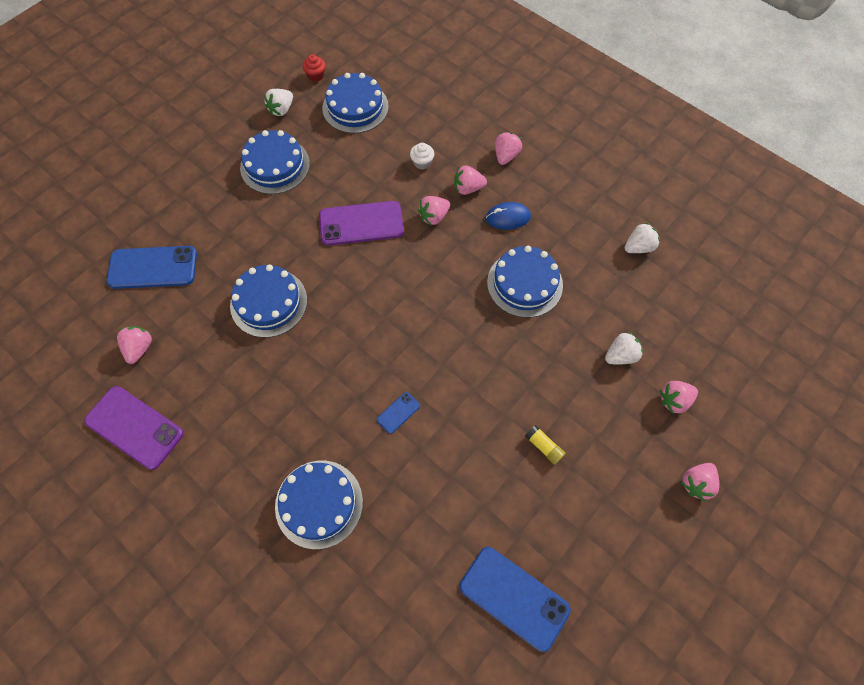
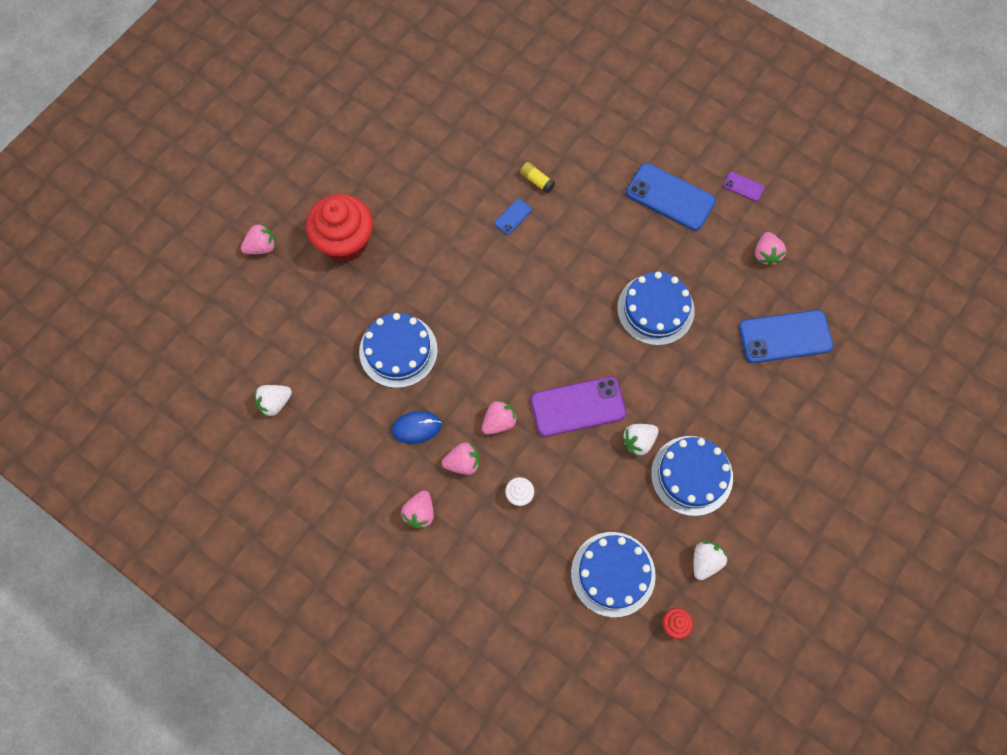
camera: 175 degrees right, 5 degrees up
(134, 427) = (743, 186): purple phone -> purple phone, size x0.46
(319, 503) = (569, 142): blue cake -> none
(514, 598) = (408, 92): blue phone -> blue phone (670, 197)
(544, 447) = (382, 199): yellow glue stick -> yellow glue stick (537, 181)
(583, 399) = (345, 241): none -> red cupcake
(620, 355) = (306, 284): white strawberry -> white strawberry (638, 441)
(696, 483) = (253, 181): pink strawberry -> none

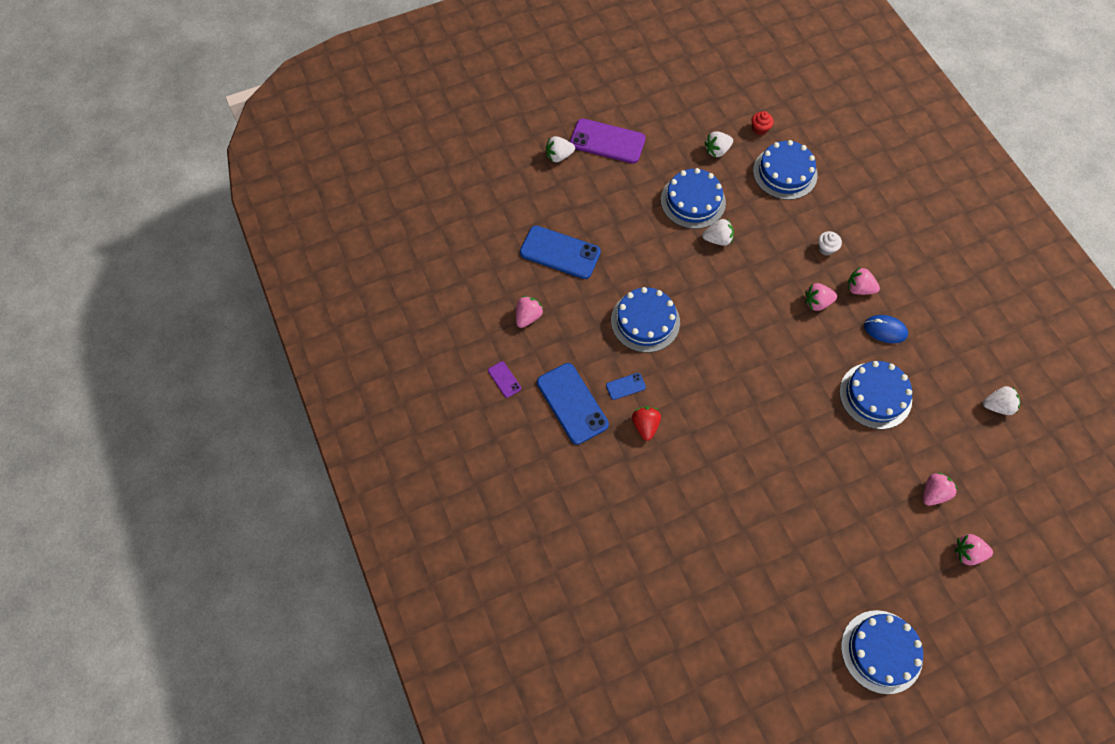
camera: 150 degrees left, 5 degrees down
(308, 135) = (881, 651): none -> blue cake
(345, 241) = (885, 516): red cupcake -> none
(420, 513) = (907, 272): pink strawberry -> pink strawberry (933, 493)
(513, 217) = (720, 459): blue phone -> blue phone (625, 386)
(537, 181) = (680, 481): yellow glue stick -> none
(578, 406) = (749, 283): purple phone -> purple phone (607, 141)
(594, 211) = (645, 426): none -> red strawberry
(869, 452) = (559, 156): none -> white strawberry

